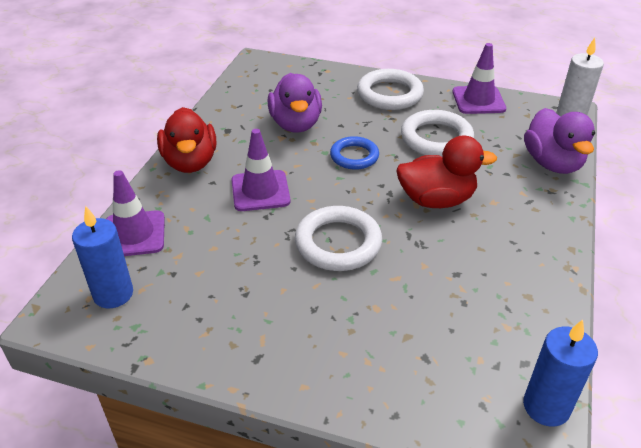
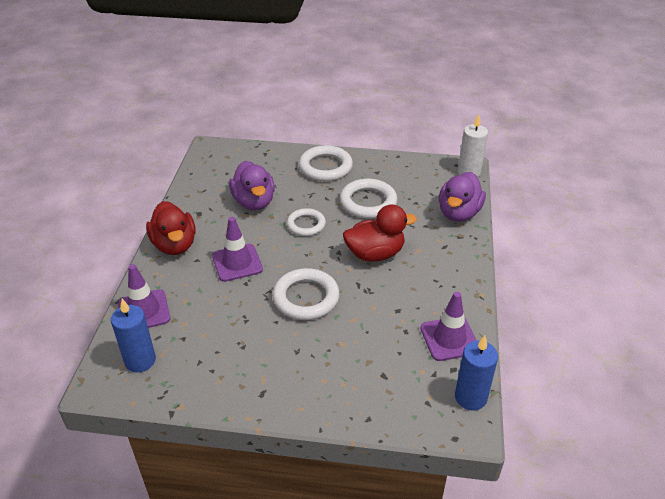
camera: 10 degrees left, 0 degrees up
(354, 156) = (306, 225): blue ring -> white ring
(478, 100) = (396, 165): purple traffic cone -> purple traffic cone (449, 339)
(552, 163) = (458, 213): purple duck -> purple duck turned 45 degrees clockwise

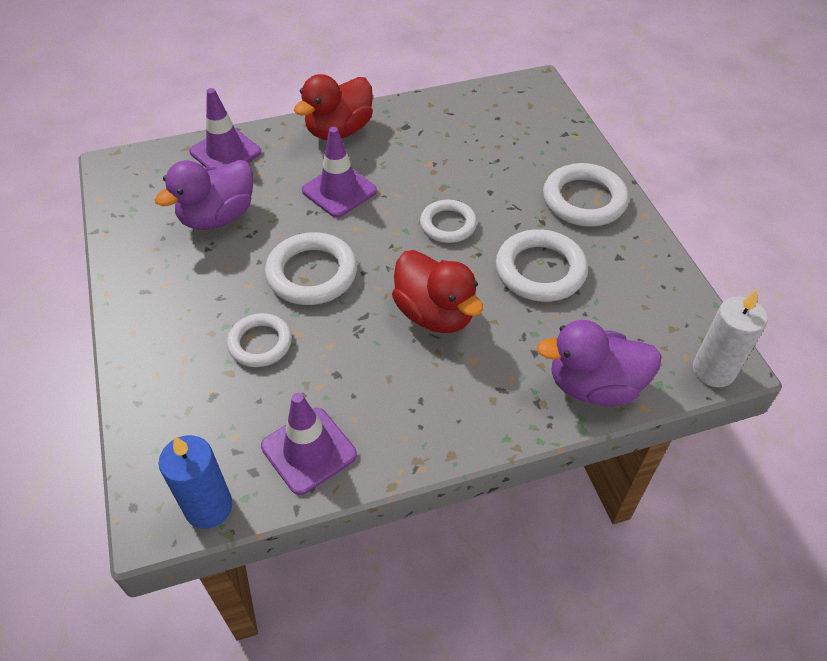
camera: 65 degrees right, 10 degrees up
(140, 360) = (155, 179): blue candle -> none
(254, 202) = (459, 162): purple duck -> purple duck (218, 217)
(352, 340) = (260, 343): none -> white ring

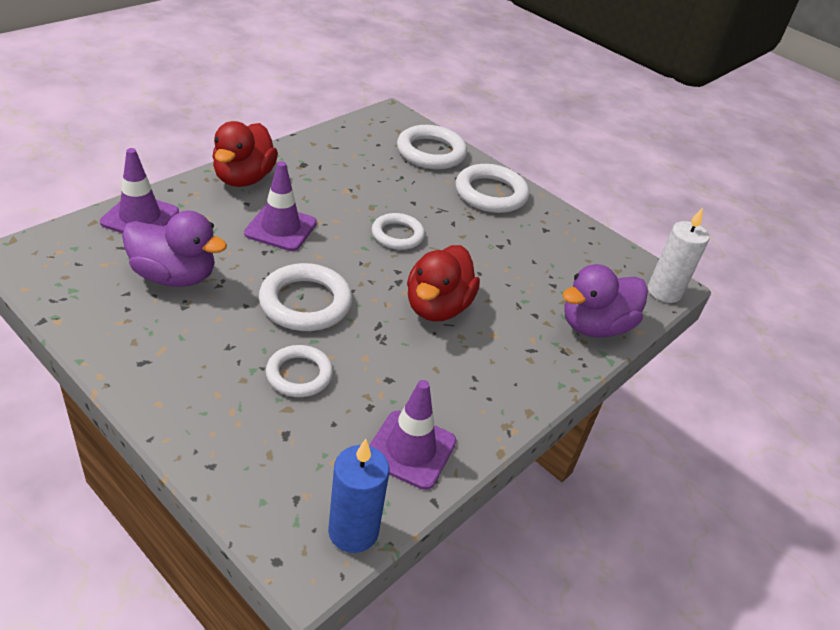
camera: 35 degrees left, 10 degrees down
(218, 217) = (174, 276): purple duck -> purple duck turned 90 degrees counterclockwise
(435, 314) = (437, 307): red duck -> red duck turned 90 degrees clockwise
(540, 270) = (495, 253): white ring -> white ring (431, 152)

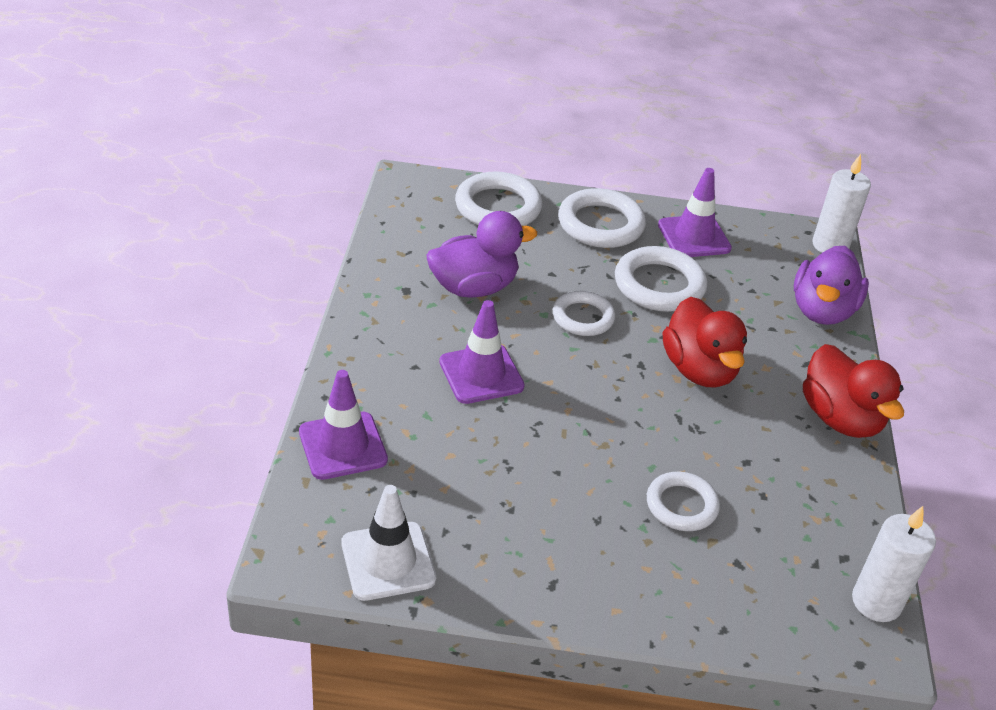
camera: 35 degrees left, 0 degrees up
(69, 287) = (388, 561): none -> white traffic cone
(174, 276) = (461, 485): purple duck -> purple duck (474, 287)
(244, 178) = (375, 340): red duck -> red duck (840, 418)
(305, 303) = (599, 436): white ring -> white ring (659, 285)
(353, 531) = (876, 602): blue candle -> white candle
(410, 449) = (832, 510): purple traffic cone -> purple traffic cone (694, 237)

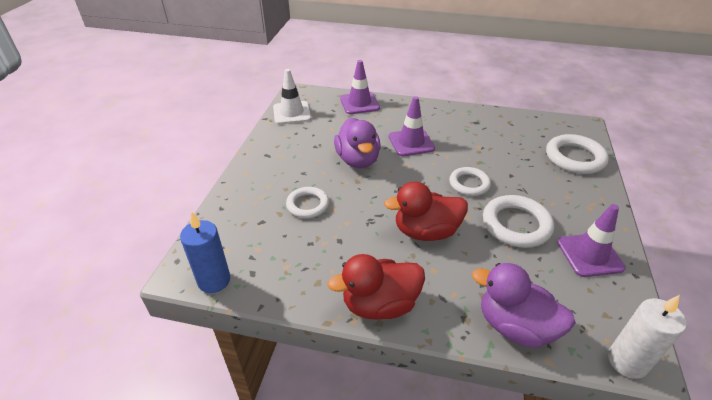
camera: 100 degrees right, 0 degrees up
(474, 287) = (486, 144): purple duck -> purple duck (358, 160)
(600, 224) = (579, 203): white ring -> none
(876, 602) = (214, 280): white candle -> blue candle

